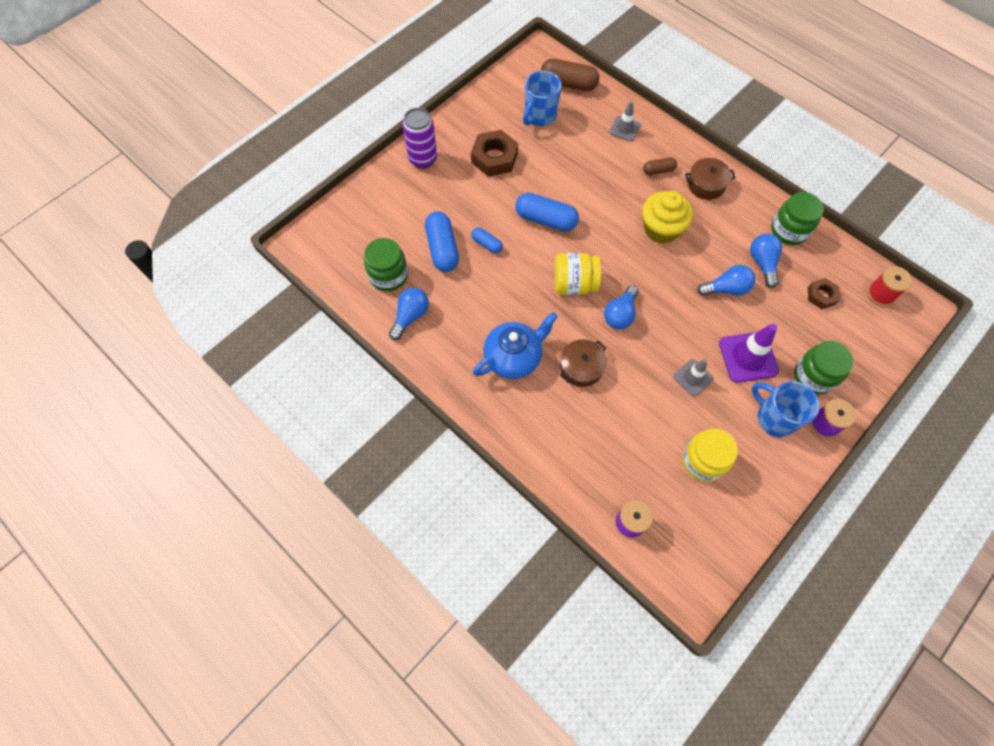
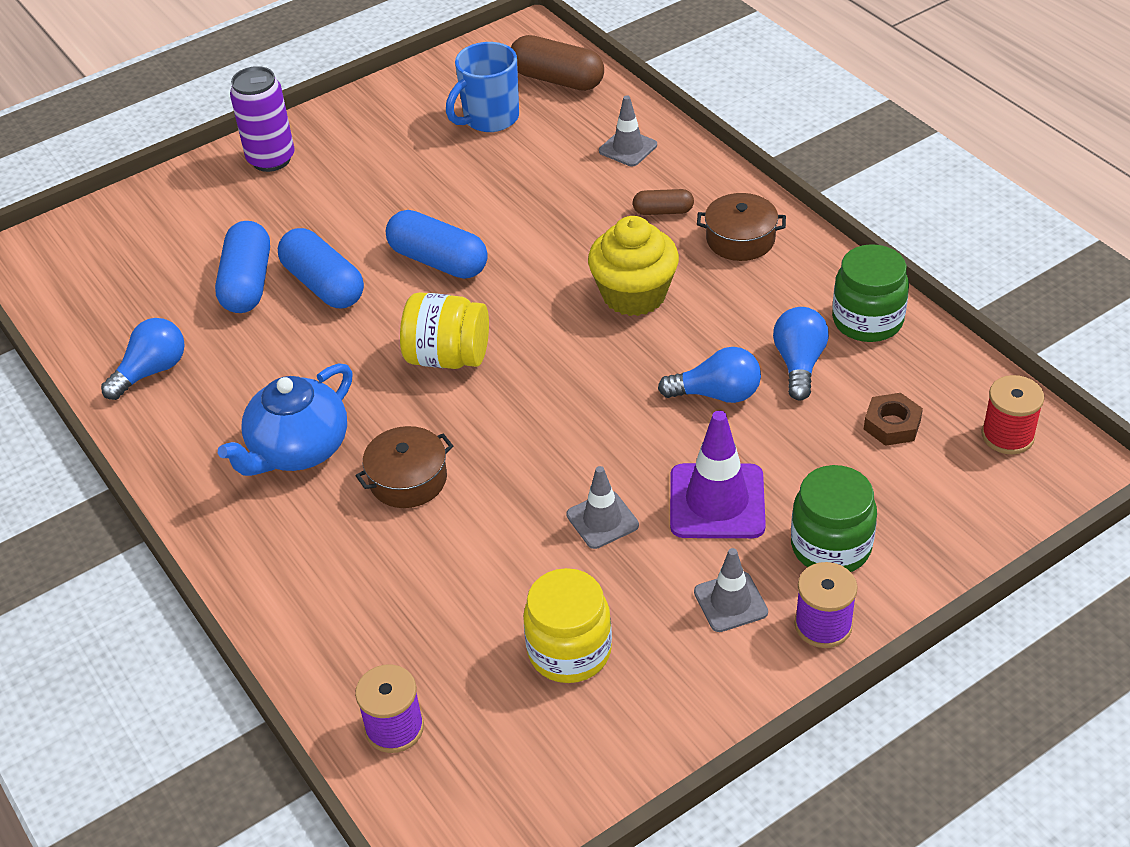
camera: 15 degrees right, 20 degrees down
(388, 275) = (143, 311): green jar -> none
(487, 244) = (323, 285): blue capsule -> blue capsule, size x1.84
(494, 158) = (389, 168): brown nut -> none
(514, 357) = (298, 450): blue teapot -> blue teapot turned 150 degrees clockwise
(620, 314) = (510, 410): blue light bulb -> none
(774, 418) = (730, 602): blue mug -> grey traffic cone

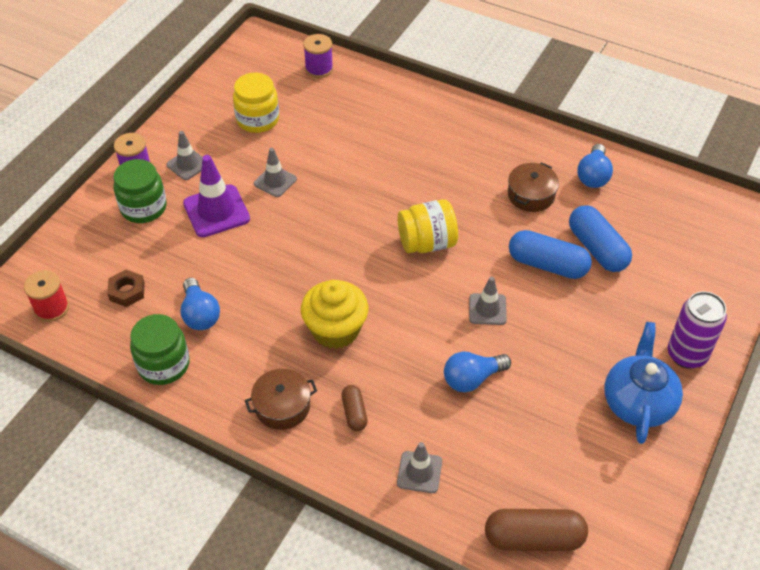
camera: 150 degrees right, 5 degrees up
(298, 450) = (467, 162): blue teapot -> blue teapot (638, 402)
(408, 479) = (394, 167): brown pot -> brown pot (531, 195)
(438, 261) = (487, 309): blue capsule -> grey traffic cone
(489, 119) = (556, 463): blue mug -> none
(663, 211) = (354, 413): brown capsule -> brown capsule turned 75 degrees counterclockwise
(717, 394) = (245, 275): blue light bulb -> blue light bulb (472, 379)

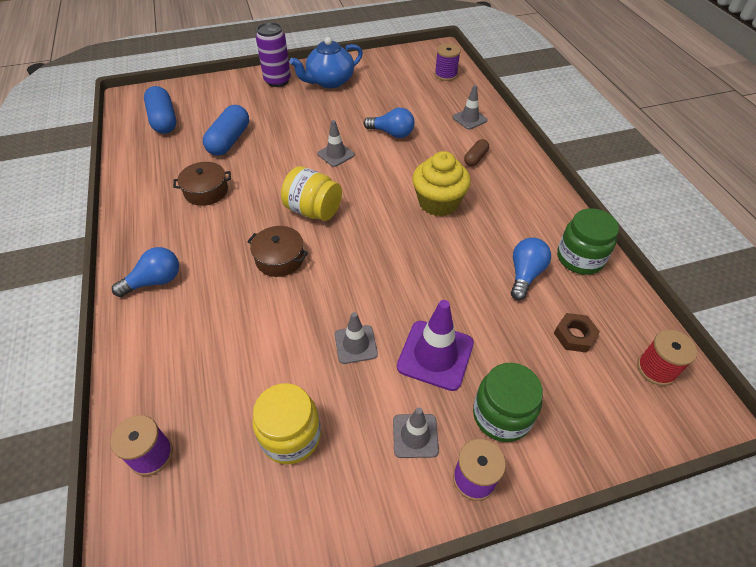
camera: 135 degrees left, 0 degrees up
(282, 406) = (516, 186): brown pot -> brown pot (280, 259)
(533, 538) = (446, 75): brown capsule -> purple spool
(547, 264) = (268, 151): blue capsule -> blue capsule (163, 120)
(593, 176) = (153, 175): blue light bulb -> blue light bulb (155, 281)

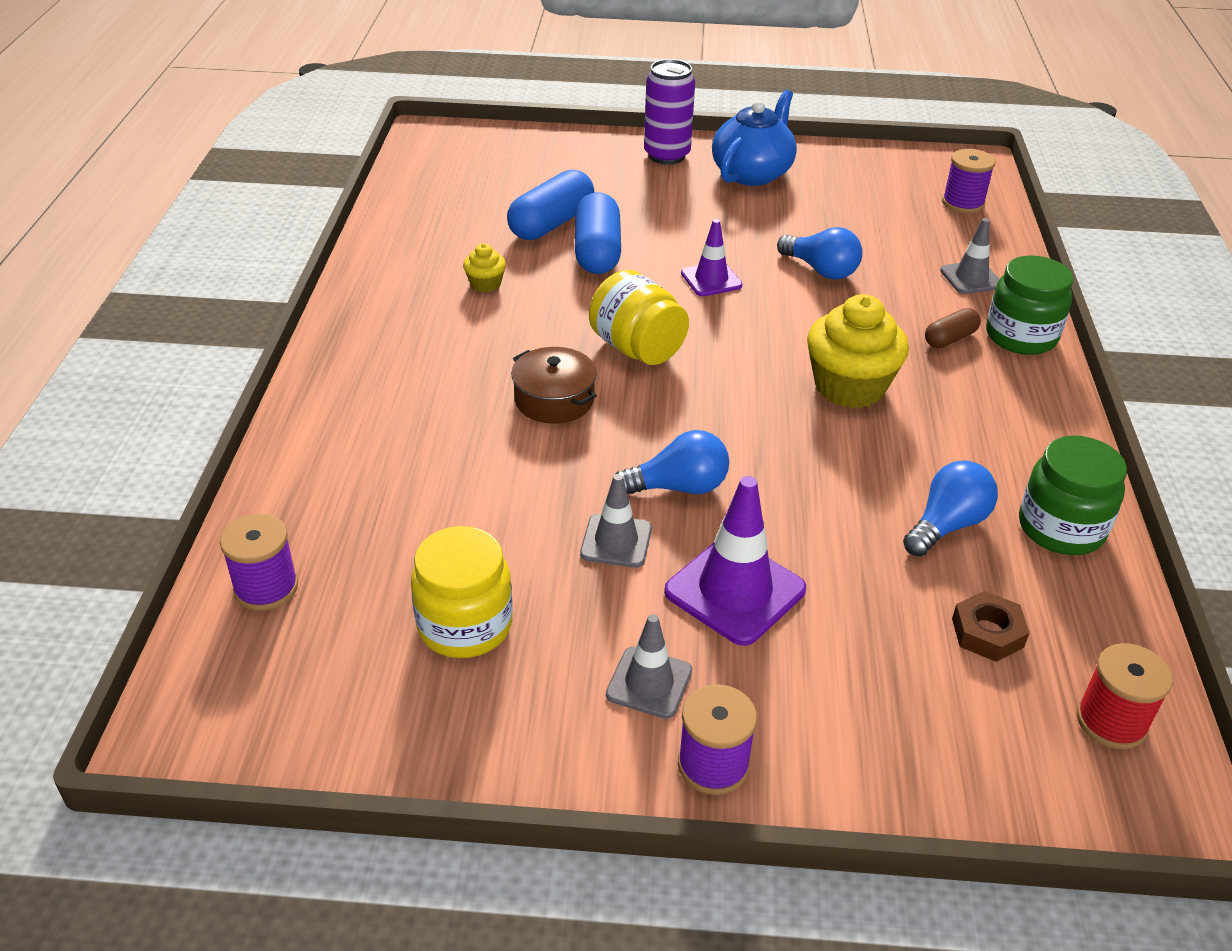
camera: 20 degrees right, 10 degrees down
(155, 281) = (361, 382): blue light bulb -> blue light bulb (678, 487)
(163, 120) = (465, 175): blue capsule -> blue capsule (597, 252)
(206, 191) = (485, 284): brown pot -> yellow cupcake
(329, 81) = (752, 173): blue teapot -> blue teapot turned 135 degrees clockwise
(336, 154) = (711, 279): grey traffic cone -> purple traffic cone
(501, 415) = (801, 700): green jar -> green jar (1021, 336)

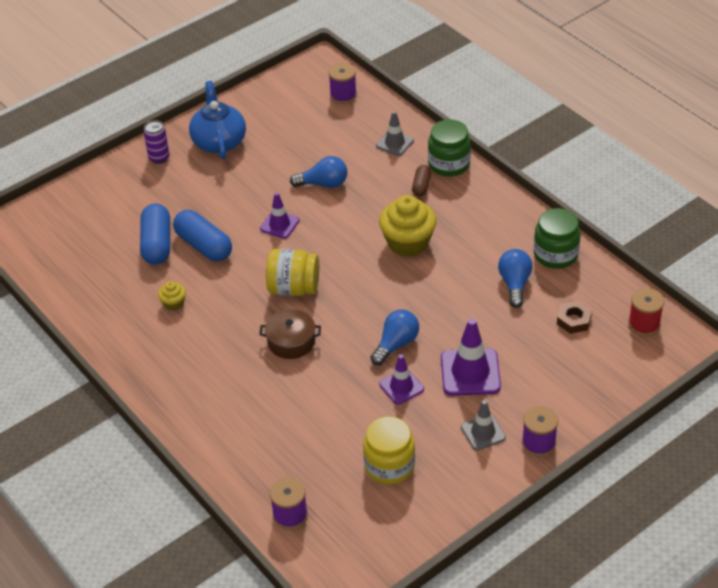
camera: 40 degrees left, 5 degrees up
(616, 541) = (401, 387): grey traffic cone -> purple traffic cone
(666, 155) = (159, 158): purple can -> purple can, size x0.65

